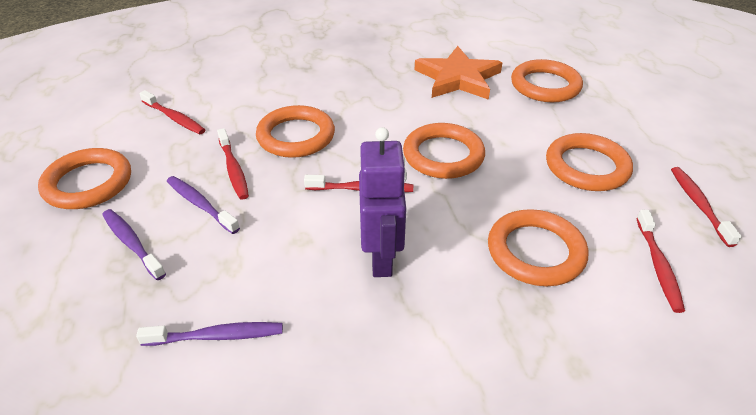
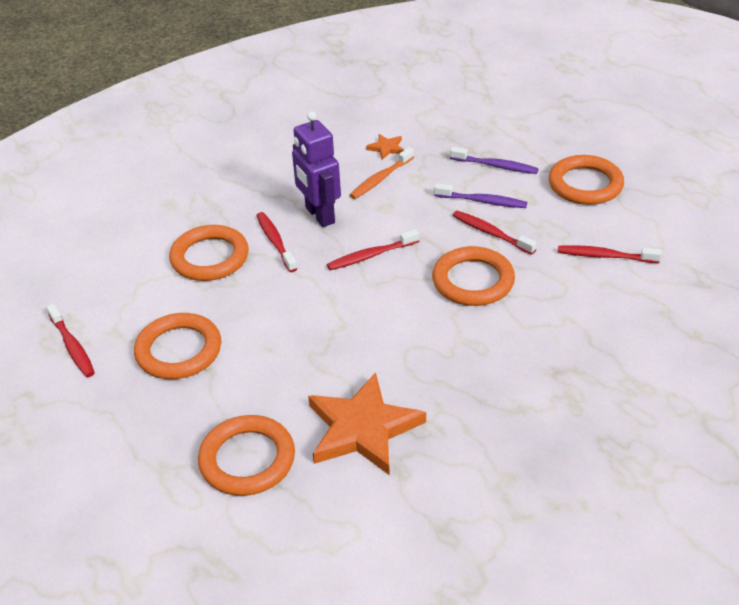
camera: 155 degrees right, 0 degrees up
(217, 336) = (386, 148): purple toothbrush -> orange star
(271, 283) = (381, 178): none -> orange toothbrush
(443, 155) = (321, 312): orange ring -> none
(658, 265) = (115, 279): red toothbrush -> red toothbrush (275, 242)

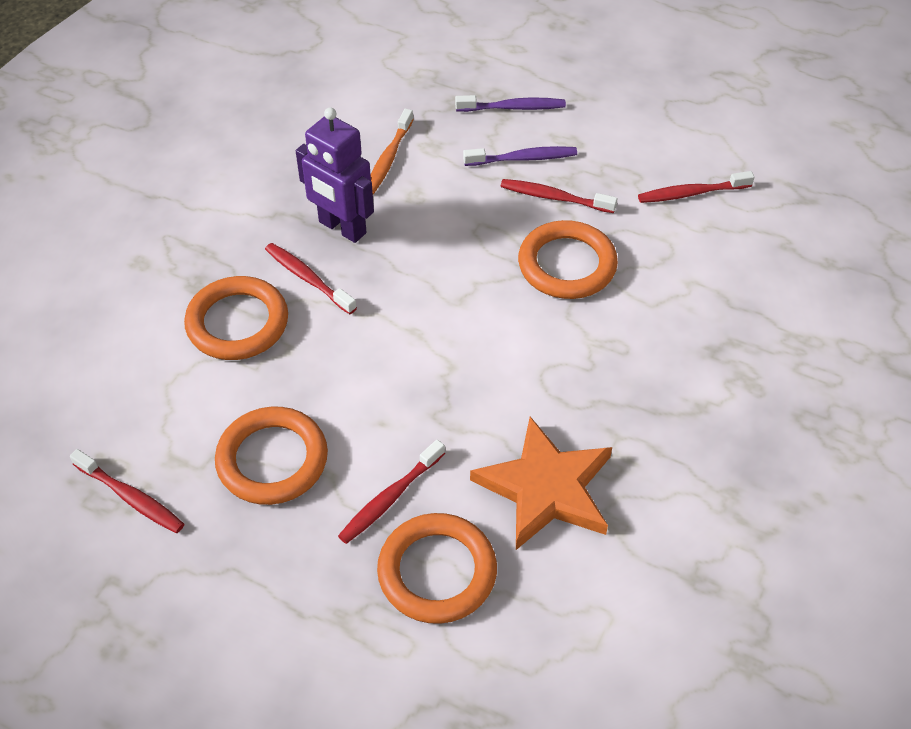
camera: 25 degrees left, 10 degrees up
(371, 255) = (433, 264): red toothbrush -> red toothbrush (390, 498)
(386, 148) = (372, 115): orange star -> none
(585, 184) = (624, 107): orange ring -> none

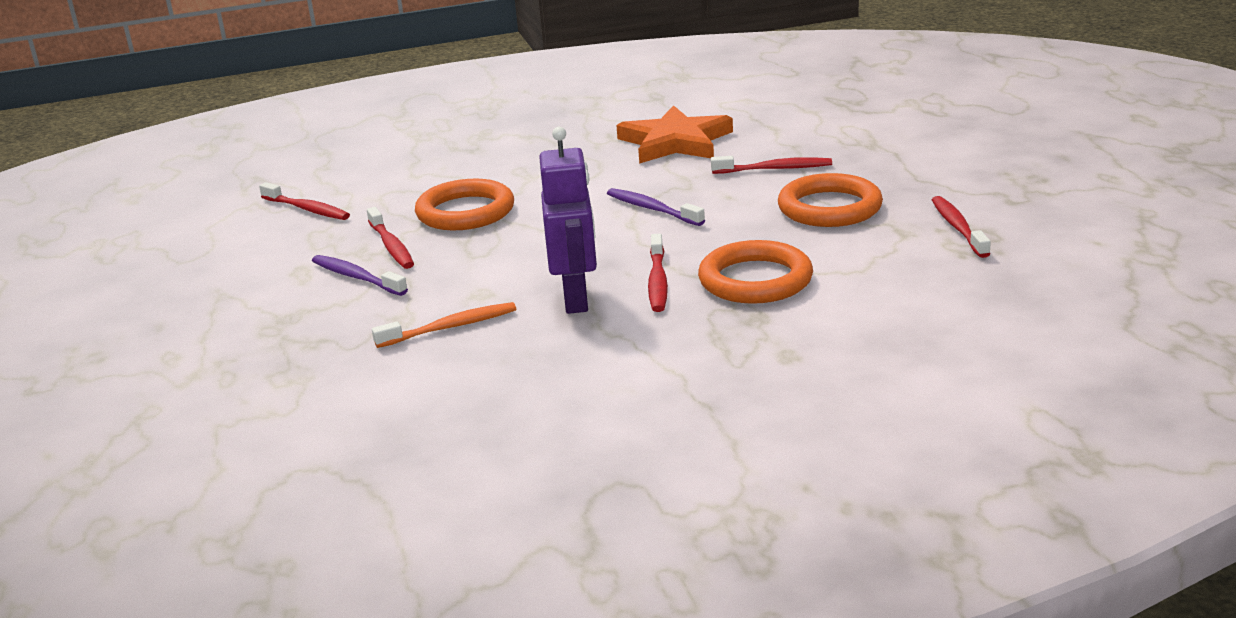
camera: 130 degrees left, 25 degrees down
(437, 572) = (790, 139): orange ring -> none
(513, 108) = (283, 313): purple toothbrush -> purple toothbrush (652, 209)

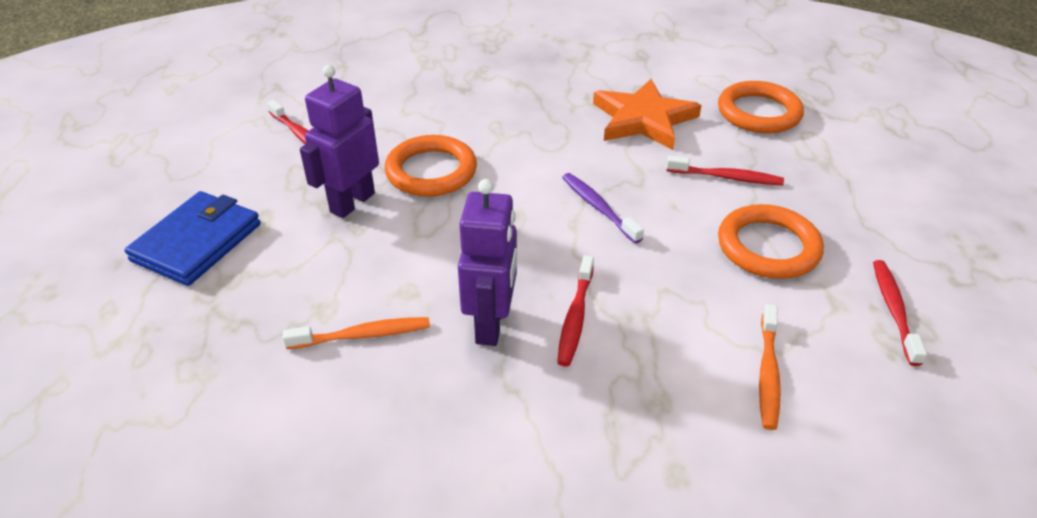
camera: 10 degrees right, 15 degrees up
(238, 298) = (197, 242): none -> blue wallet
(357, 277) = (307, 239): purple toothbrush -> none
(391, 246) = (352, 202): red toothbrush -> purple robot
(755, 280) = (671, 340): orange ring -> orange ring (758, 113)
(852, 284) = (767, 373): none -> orange toothbrush

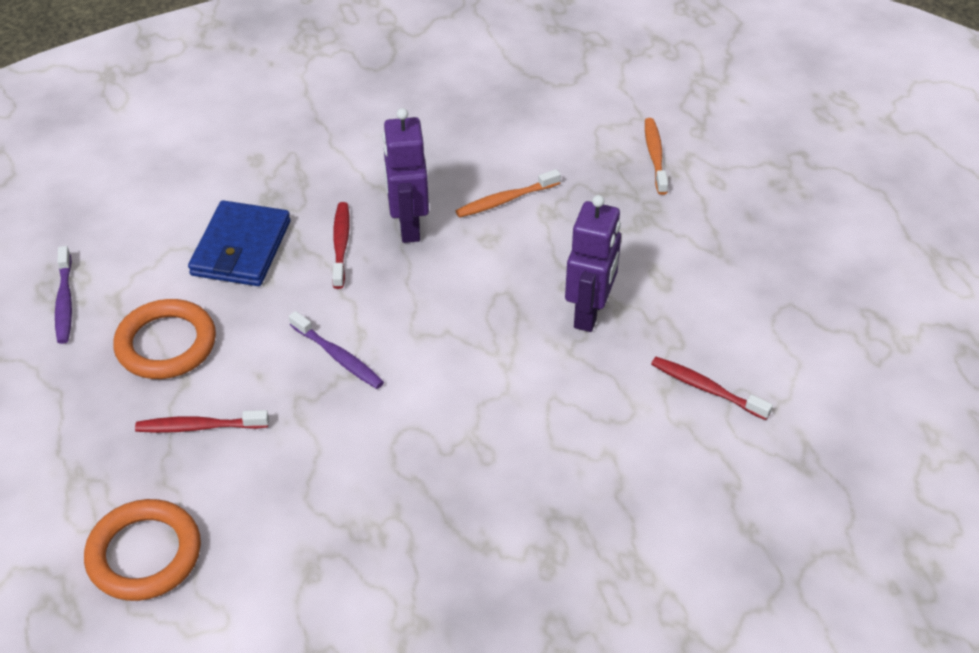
camera: 165 degrees right, 5 degrees up
(197, 242) = (701, 246): blue wallet -> blue wallet (241, 248)
(431, 171) = (530, 368): orange ring -> none
(643, 119) = (300, 506): orange star -> none
(767, 373) = (185, 231): orange toothbrush -> orange toothbrush (655, 156)
(894, 310) = (64, 301): red toothbrush -> purple toothbrush

